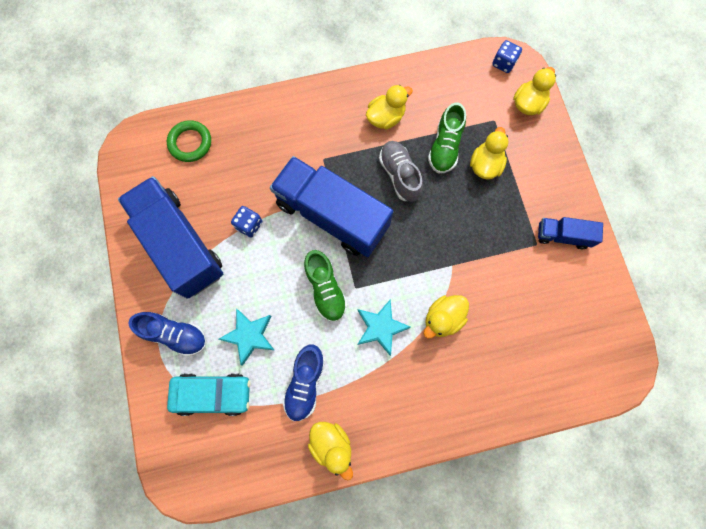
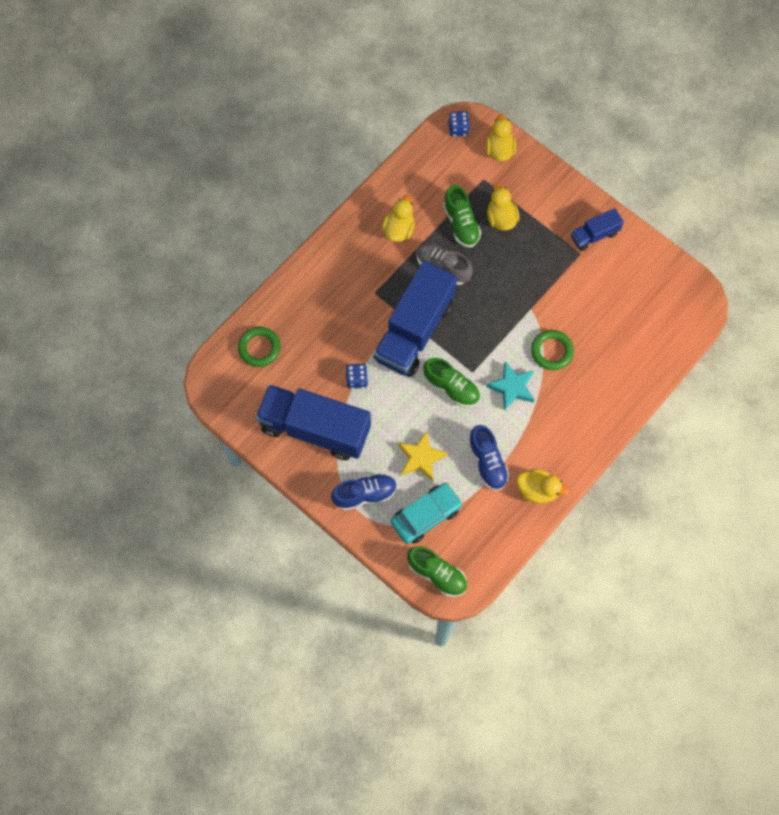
camera: 35 degrees left, 5 degrees down
(179, 458) = (437, 574): none -> green shoe
(249, 336) = (421, 458): turquoise star -> yellow star
(332, 215) = (414, 331): blue truck -> blue truck turned 60 degrees counterclockwise
(443, 318) = (551, 351): yellow duck -> green ring

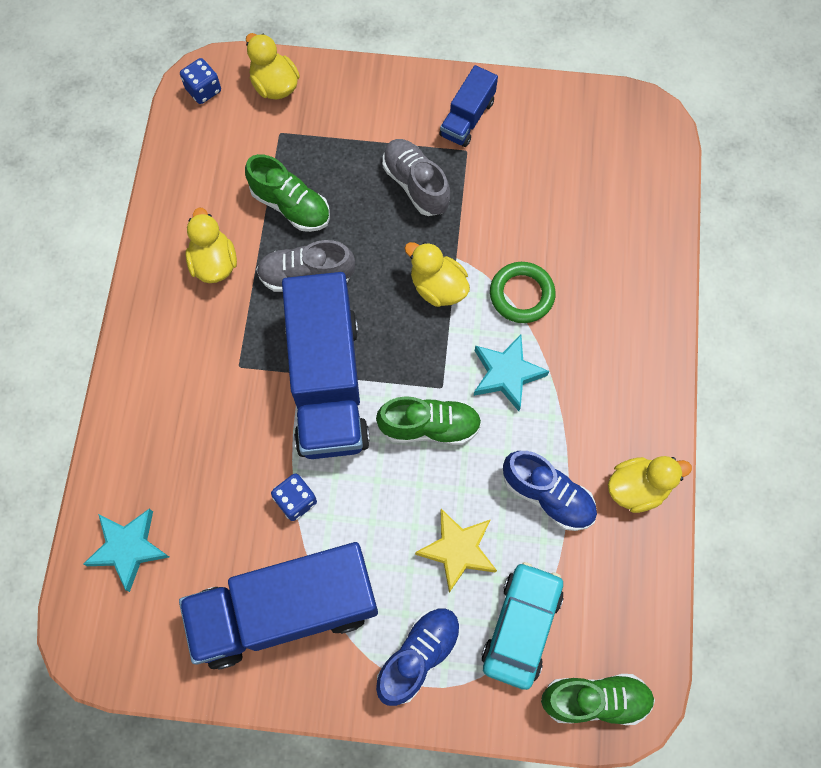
camera: 35 degrees left, 0 degrees up
(259, 348) = (128, 548): green ring -> turquoise star
(501, 218) = (337, 168): yellow duck -> yellow duck (437, 287)
(538, 255) = (416, 184): none -> grey shoe

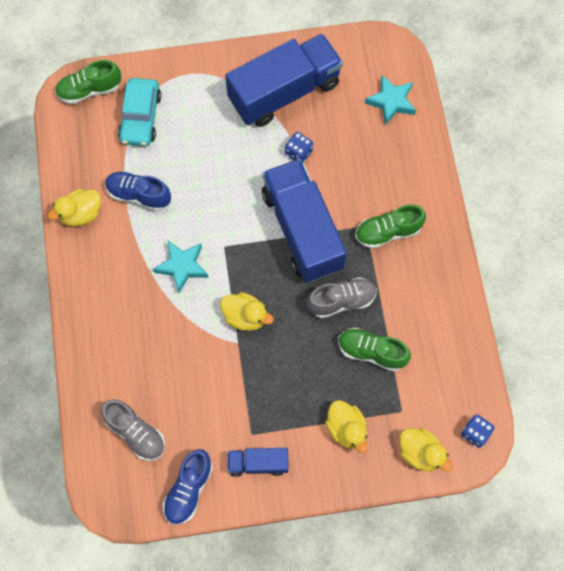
camera: 165 degrees right, 0 degrees up
(214, 263) = (410, 293): yellow duck -> yellow duck (346, 429)
(416, 184) = (283, 394): grey shoe -> grey shoe (136, 433)
(419, 655) = (198, 88): blue shoe -> blue shoe (188, 490)
(430, 426) = (226, 219): green shoe -> green shoe (388, 232)
(457, 550) = (189, 149): yellow star -> none
(467, 118) = (258, 463): blue truck -> blue truck turned 105 degrees counterclockwise
(521, 295) = (183, 326): green ring -> none

